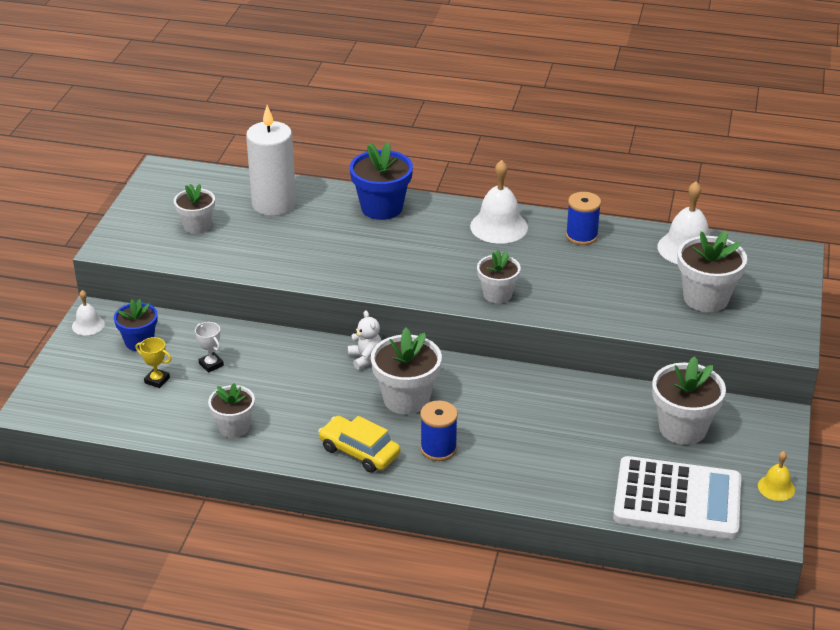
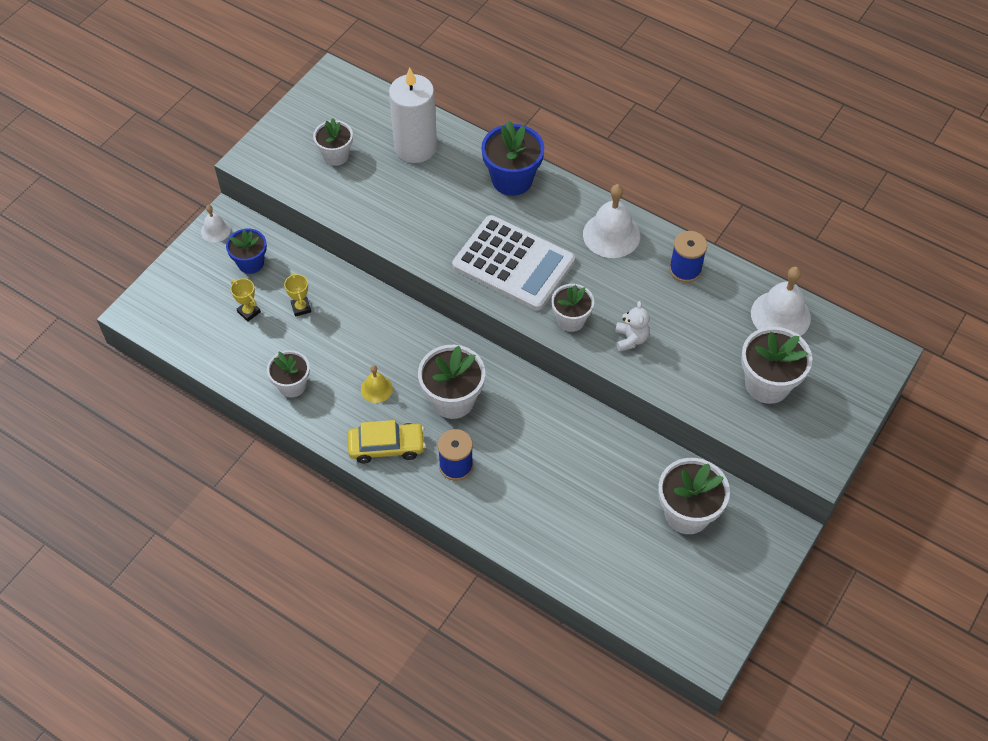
camera: 20 degrees right, 20 degrees up
(211, 364) = (301, 308): white trophy -> yellow trophy
(359, 451) = (386, 447): yellow car -> yellow car turned 120 degrees clockwise
(365, 358) = (437, 342): white teddy bear -> white teddy bear (631, 339)
(677, 499) = (642, 592): white calculator -> white calculator (513, 264)
(776, 487) = (740, 609): yellow bell -> yellow bell (376, 389)

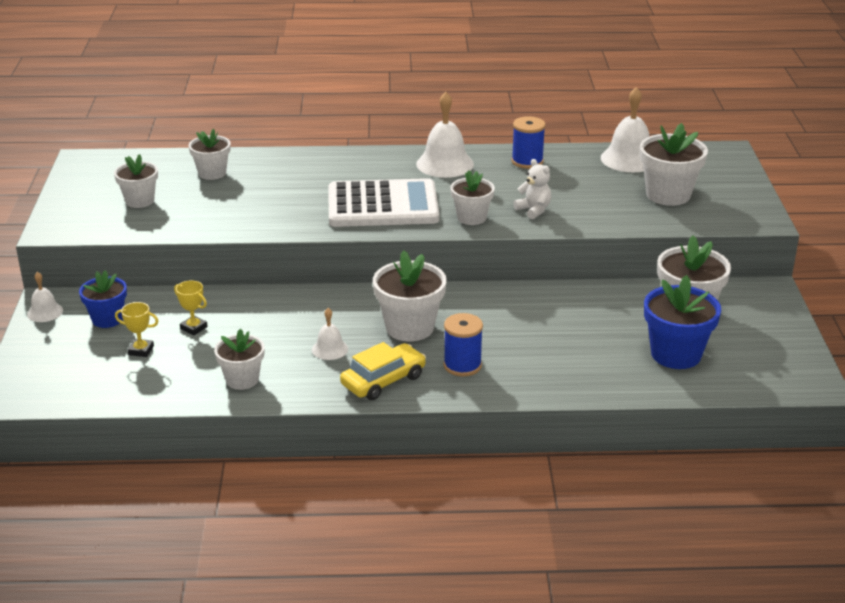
camera: 35 degrees left, 25 degrees down
(376, 389) = (330, 349): yellow bell -> white bell
(415, 147) = (212, 173): white candle -> white flower pot
(512, 180) = (323, 163): blue flower pot -> blue flower pot (676, 354)

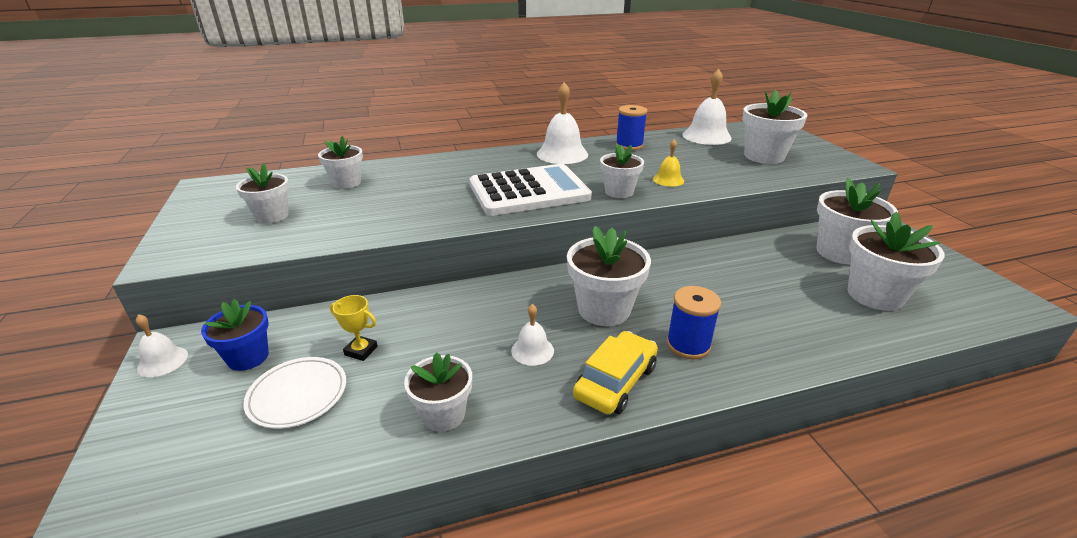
camera: 15 degrees left, 0 degrees up
(141, 350) = (298, 395): yellow trophy -> white plate
(534, 210) = (668, 180): white teddy bear -> yellow bell
(676, 354) = (875, 295): blue flower pot -> white flower pot

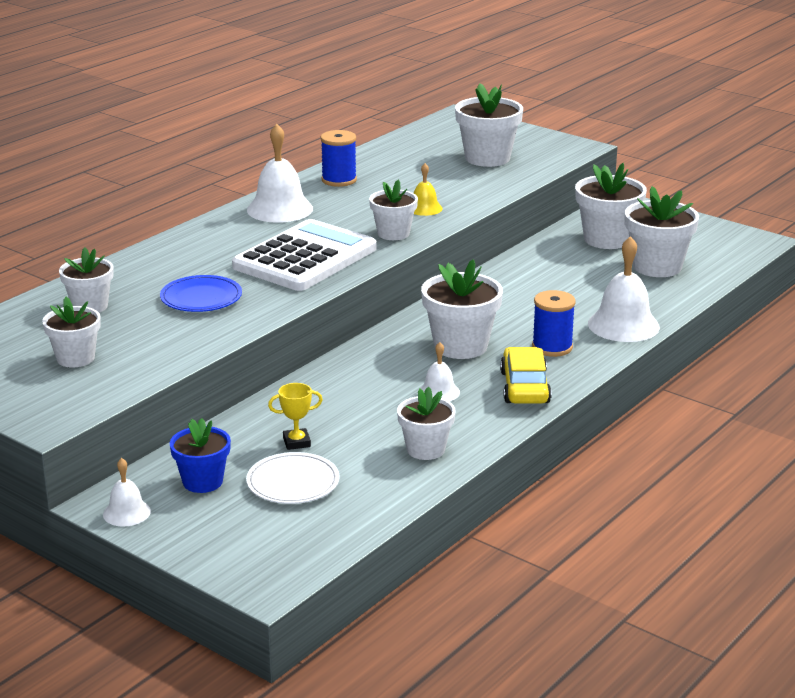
camera: 35 degrees left, 5 degrees down
(416, 199) = (201, 298): none -> blue plate
(706, 136) = (406, 147): white bell -> white bell (623, 325)

